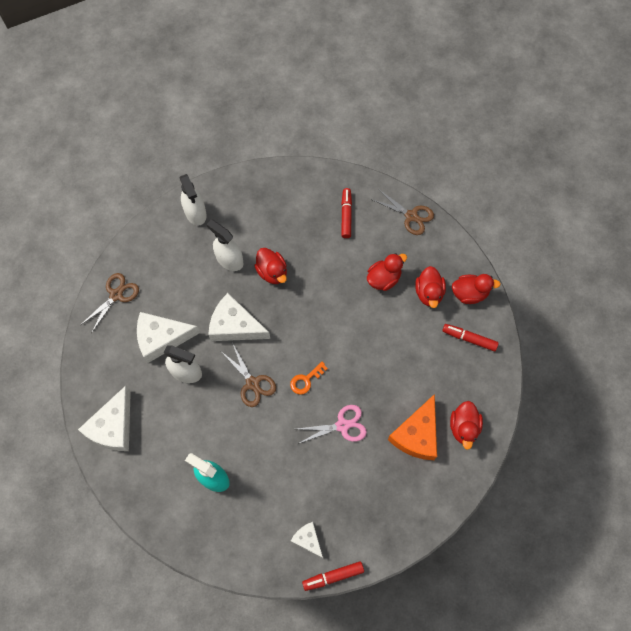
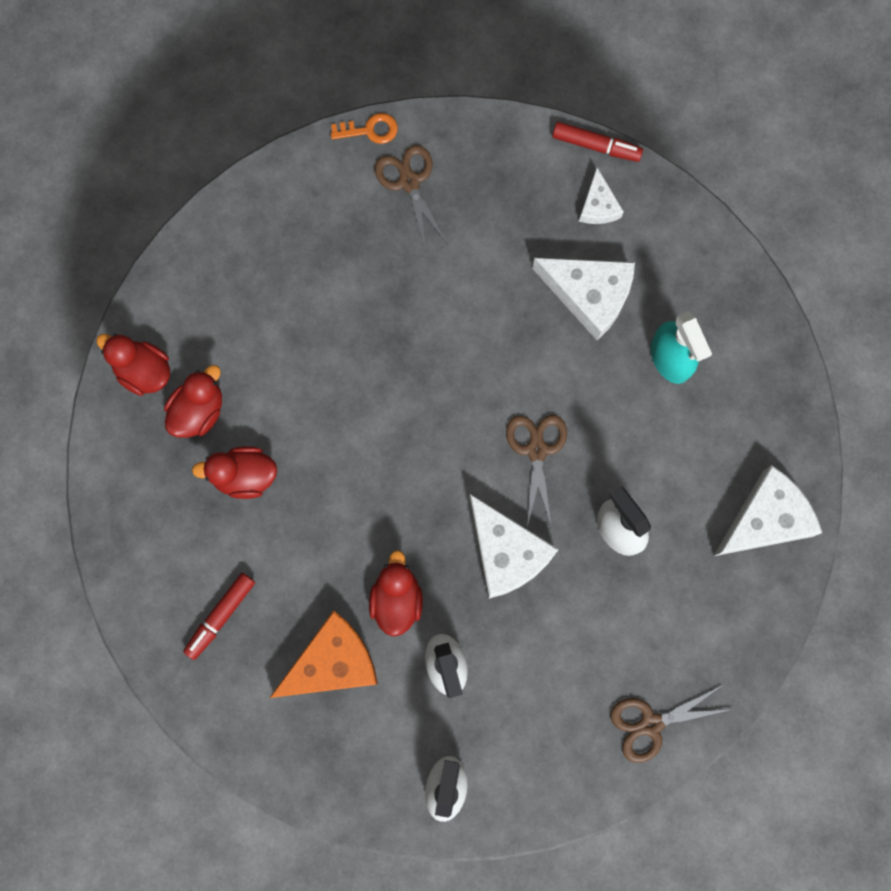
camera: 145 degrees left, 10 degrees up
(162, 338) = (623, 605): white cheese -> white cheese (589, 295)
(306, 380) = (461, 405): orange key -> orange key (370, 130)
(342, 425) = (455, 312): pink scissors -> none
(411, 216) = (126, 546): brown scissors -> brown scissors (409, 182)
(417, 434) = (368, 236): orange cheese -> orange cheese (332, 662)
(463, 427) = (301, 204): red duck -> none
(469, 339) = (198, 310): red marker -> none

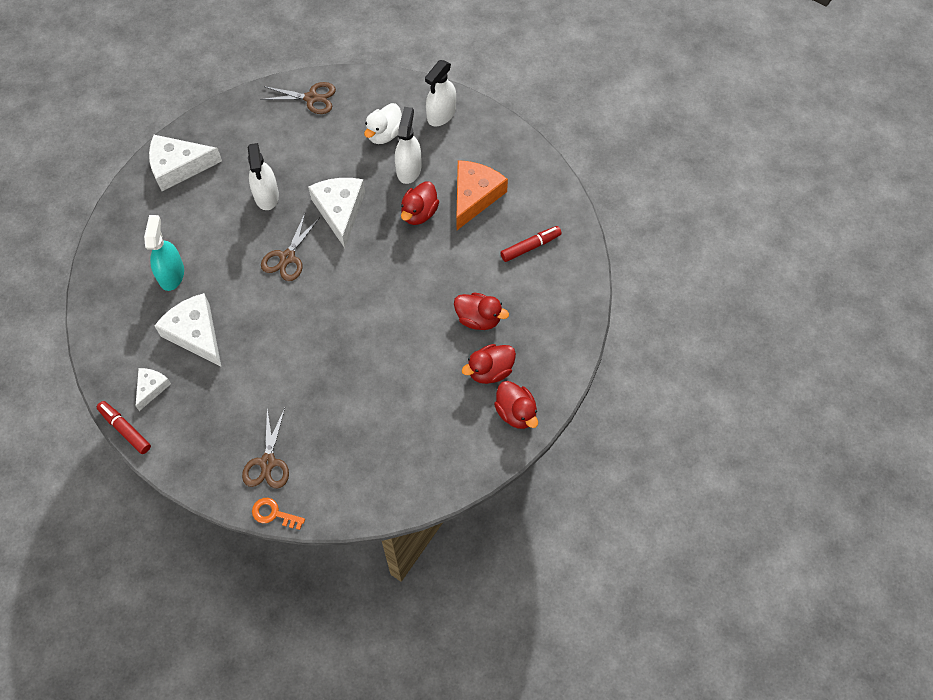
camera: 155 degrees left, 15 degrees down
(332, 662) = (474, 196): orange cheese -> orange cheese turned 120 degrees clockwise
(511, 709) = (384, 134): none -> white duck

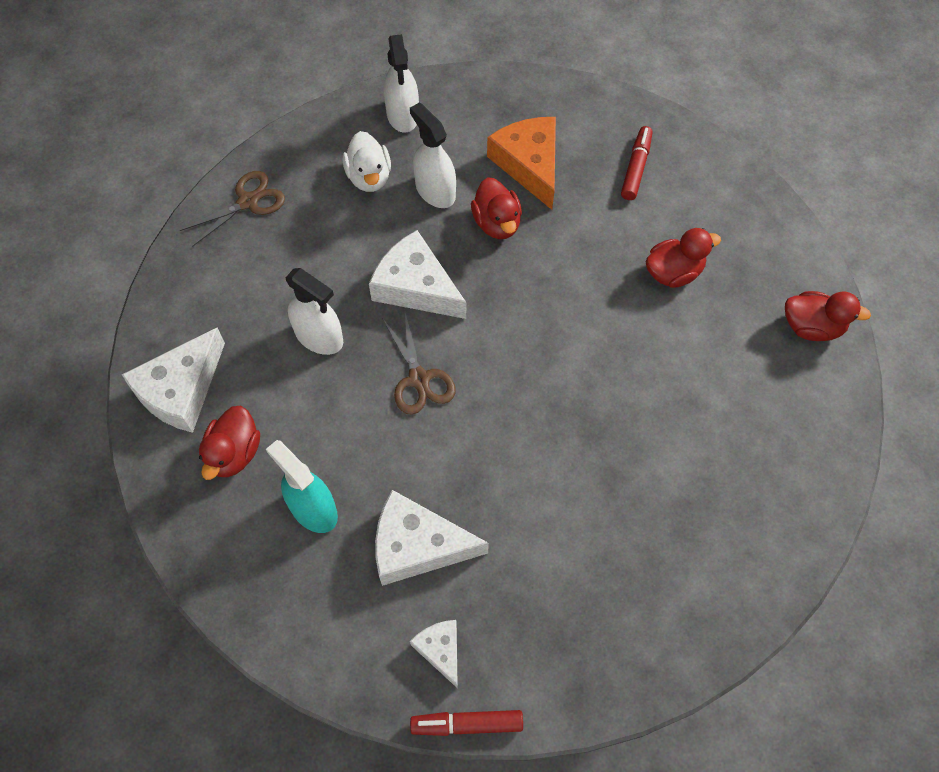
camera: 45 degrees left, 0 degrees up
(268, 462) = (656, 602): brown scissors -> none
(274, 514) = (726, 647): orange key -> none
(490, 371) = (743, 310): red duck -> red duck (234, 453)

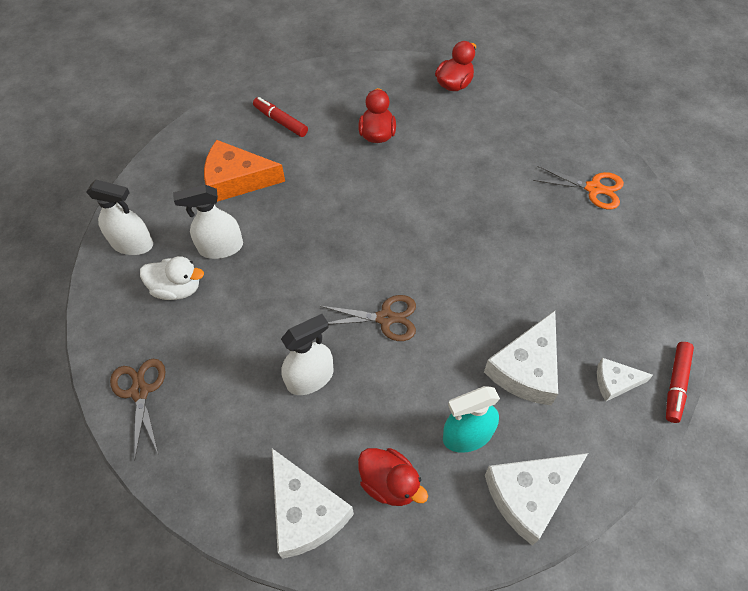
camera: 65 degrees left, 5 degrees down
(416, 287) = (302, 291): white cheese -> white cheese (529, 495)
(497, 223) = (276, 218): red duck -> none
(725, 551) = (593, 188): none -> orange scissors

